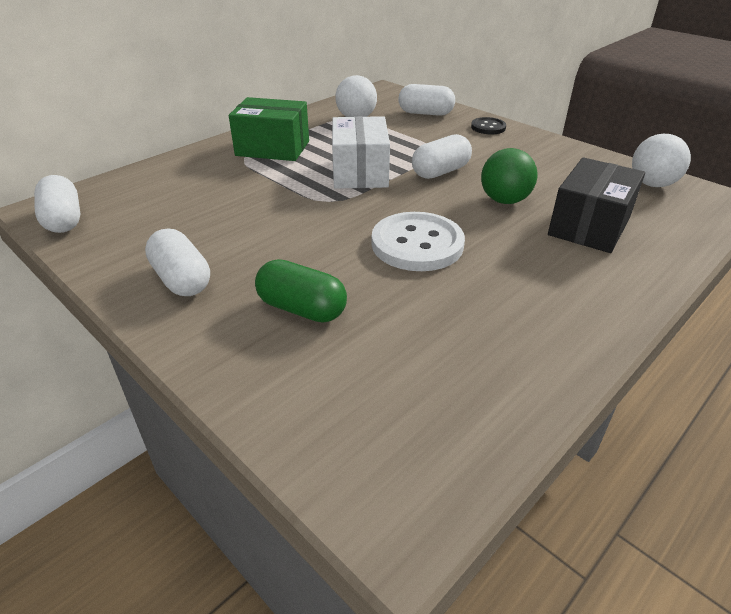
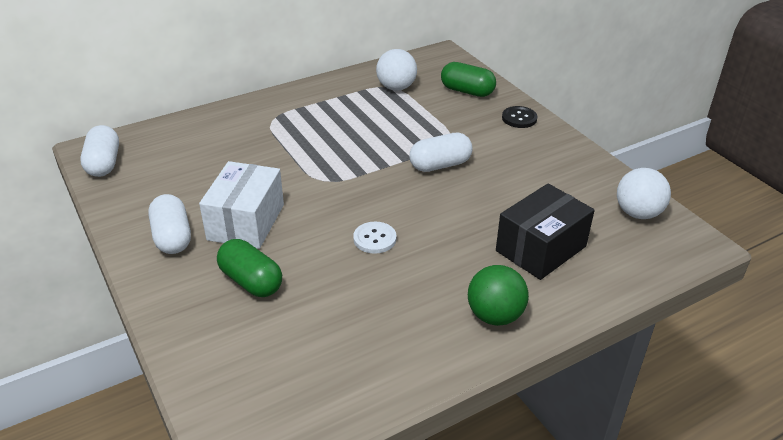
camera: 15 degrees right, 0 degrees up
(272, 148) = (301, 113): green box -> none
(360, 172) = (366, 153): white box -> white box (246, 222)
(417, 244) = (374, 239): white button -> white button, size x0.53
(425, 113) = (467, 91): white capsule -> green capsule
(504, 200) = (480, 207): green ball -> green ball (495, 315)

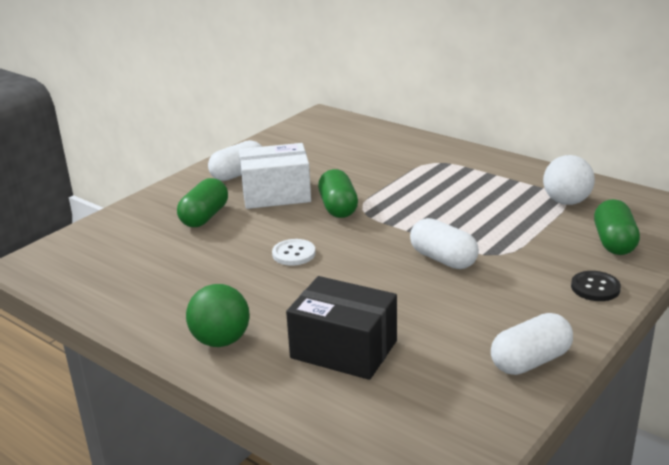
camera: 70 degrees right, 10 degrees down
(103, 163) = (307, 124): white capsule -> white capsule (530, 361)
(309, 192) = (338, 208): none -> green capsule
(638, 213) = (469, 412): white ball -> none

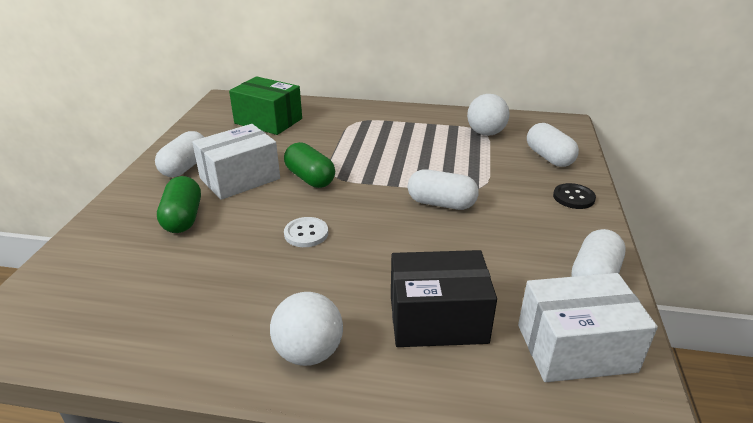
camera: 30 degrees left, 5 degrees up
(221, 340) = (309, 352): green ball -> white ball
(345, 145) = (268, 121): none -> green box
(444, 407) = (575, 348): none -> white box
(614, 242) = (549, 157): green capsule -> white capsule

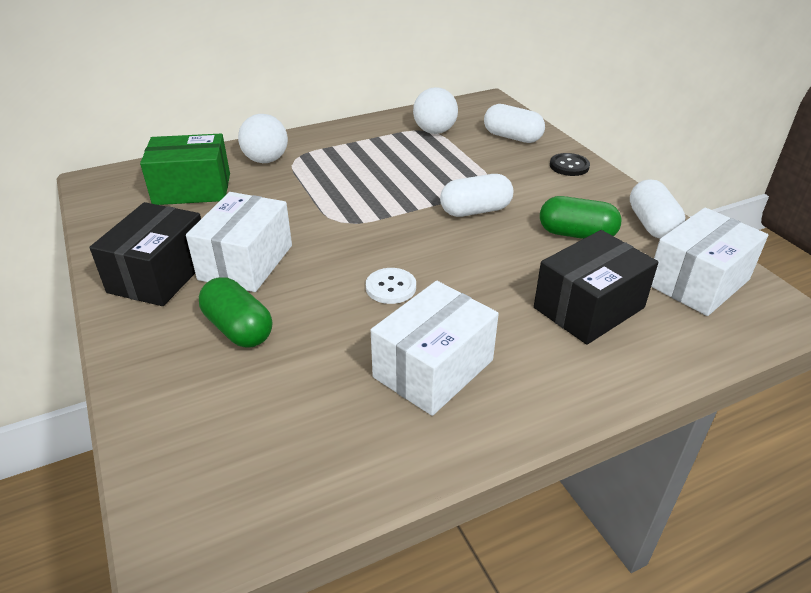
camera: 35 degrees left, 5 degrees up
(185, 167) = (160, 275): white capsule -> black box
(260, 304) = (433, 368): none -> white box
(309, 352) = (528, 385): white ball -> white ball (266, 160)
(310, 178) = (323, 233): green capsule -> green capsule (576, 234)

